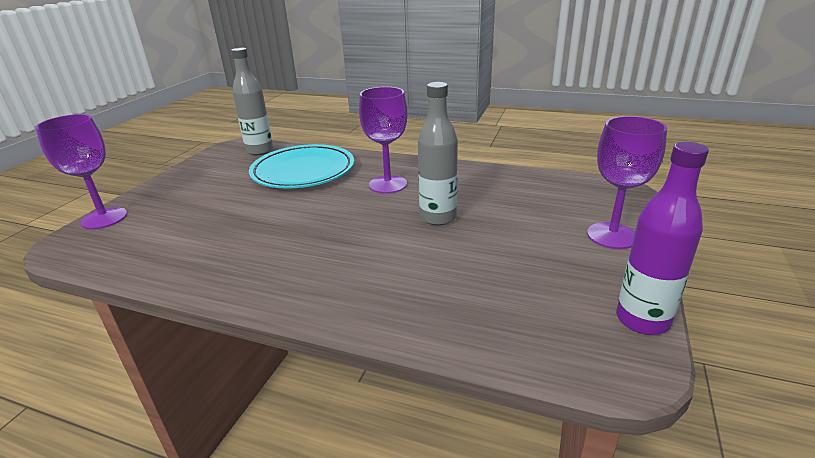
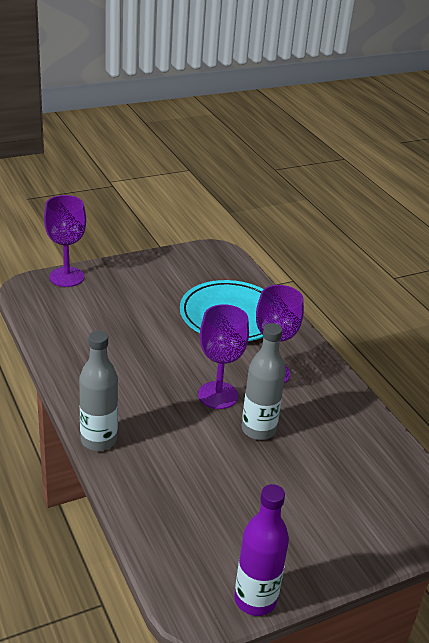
camera: 40 degrees right, 5 degrees up
(260, 151) = (229, 270): grey bottle -> grey bottle (98, 440)
(612, 236) = (353, 541): purple goblet -> purple goblet (218, 395)

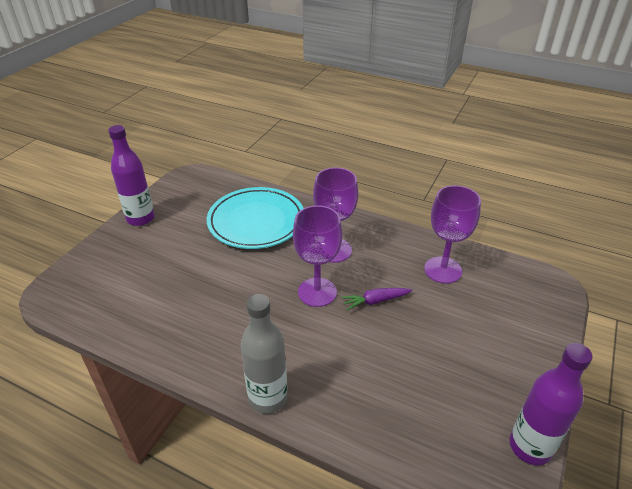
camera: 35 degrees left, 5 degrees up
(66, 277) = (81, 263): purple goblet -> purple goblet (443, 270)
(141, 266) = (140, 218): none -> purple bottle
(258, 429) = (375, 301): grey bottle -> purple carrot

